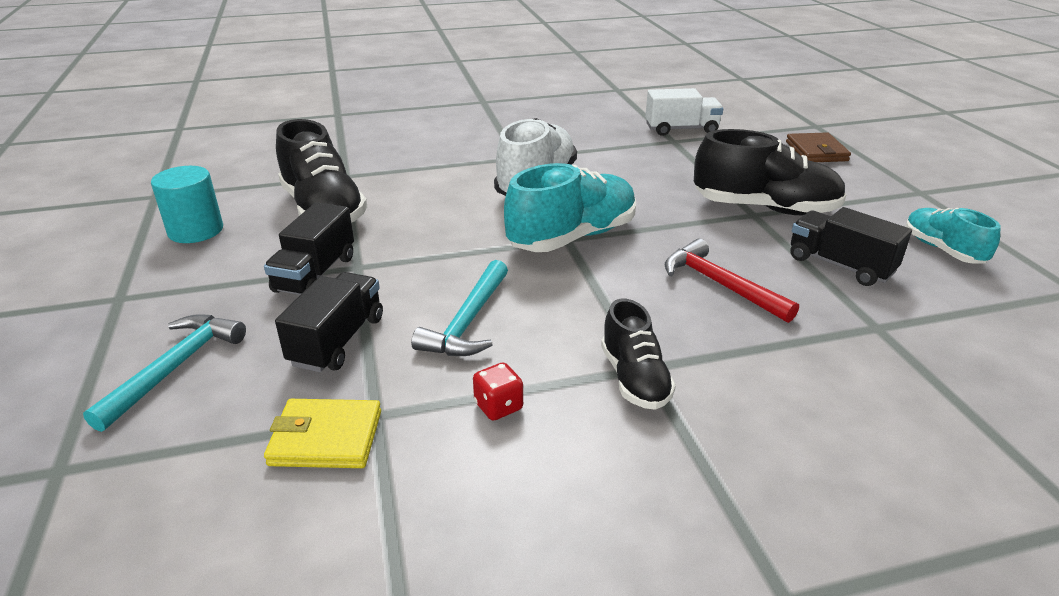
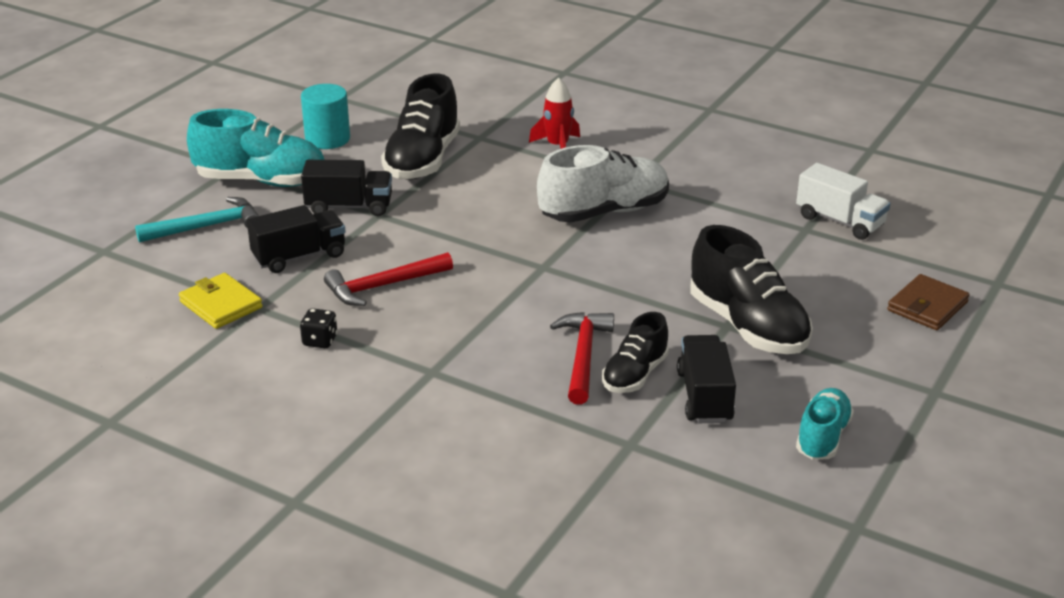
camera: 45 degrees right, 0 degrees up
(315, 274) = (349, 207): black truck -> black truck turned 150 degrees counterclockwise
(420, 158) = (557, 146): none -> red rocket
(467, 321) = (383, 286): turquoise hammer -> red hammer
(498, 406) = (320, 341): red dice -> black dice
(572, 237) = (549, 267): turquoise shoe -> turquoise shoe (261, 181)
(634, 379) = (414, 373): black shoe -> black shoe (635, 375)

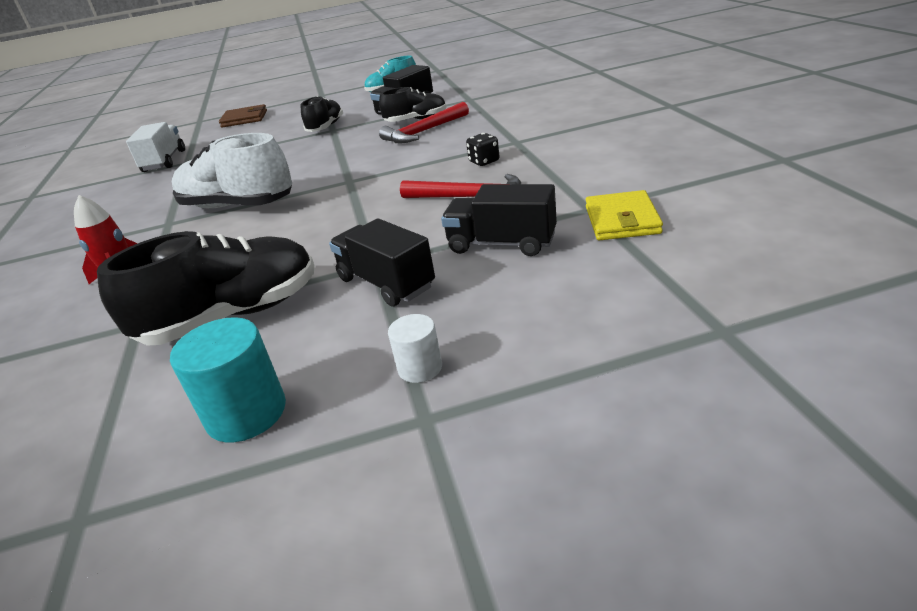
camera: 130 degrees left, 0 degrees up
(207, 227) = (559, 317): turquoise hammer -> none
(261, 181) = (420, 368): turquoise shoe -> white cylinder
(320, 341) = (566, 173): black dice -> black dice (484, 161)
(747, 326) = (325, 127): black shoe -> black shoe, size x0.59

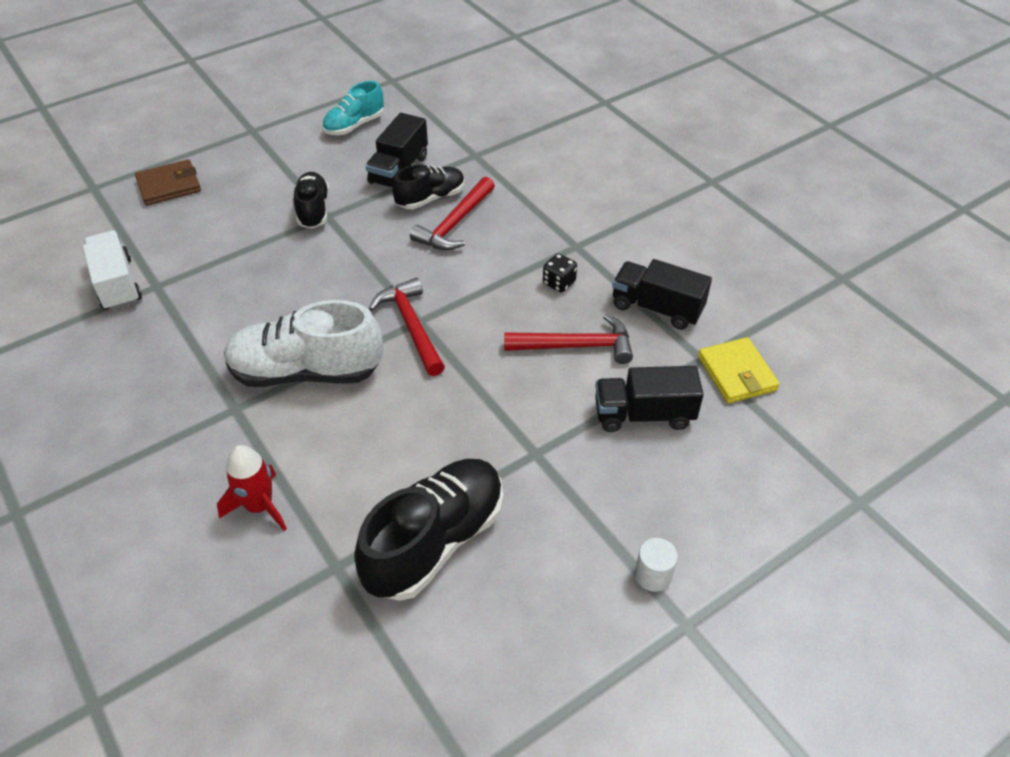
camera: 25 degrees left, 15 degrees up
(246, 413) = (535, 648): turquoise cylinder -> none
(340, 183) = (412, 326): none -> red hammer
(386, 283) = (563, 479): black truck -> black truck (657, 308)

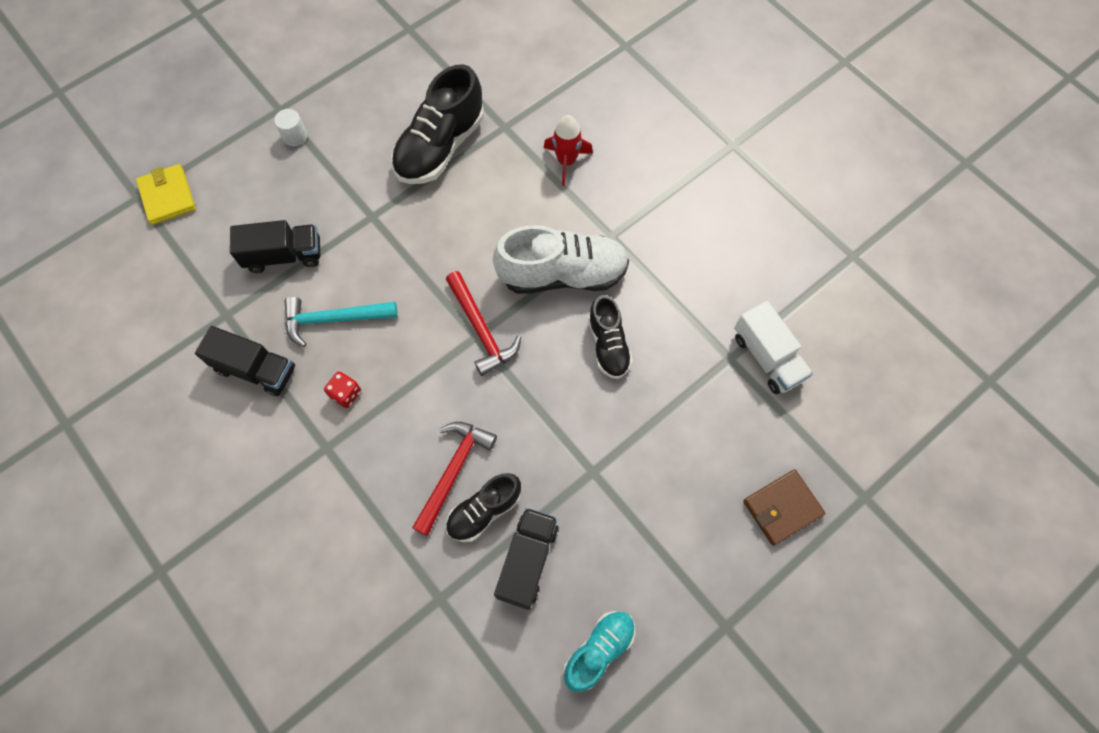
camera: 175 degrees right, 20 degrees up
(313, 210) = (609, 480): black shoe -> black shoe (608, 345)
(559, 283) = (346, 394): black dice -> red dice
(576, 346) = (334, 319): red hammer -> turquoise hammer
(736, 373) = (199, 301): yellow wallet -> yellow wallet (168, 196)

